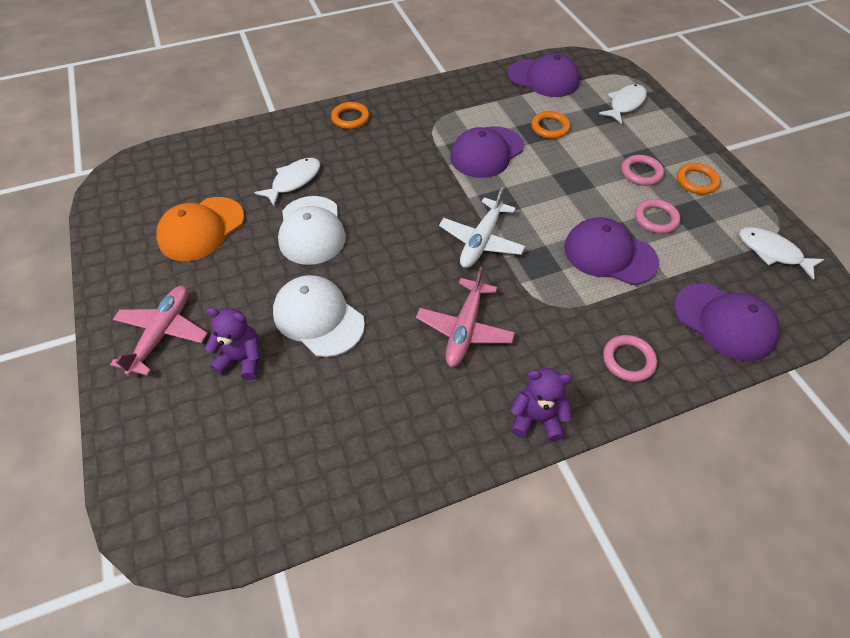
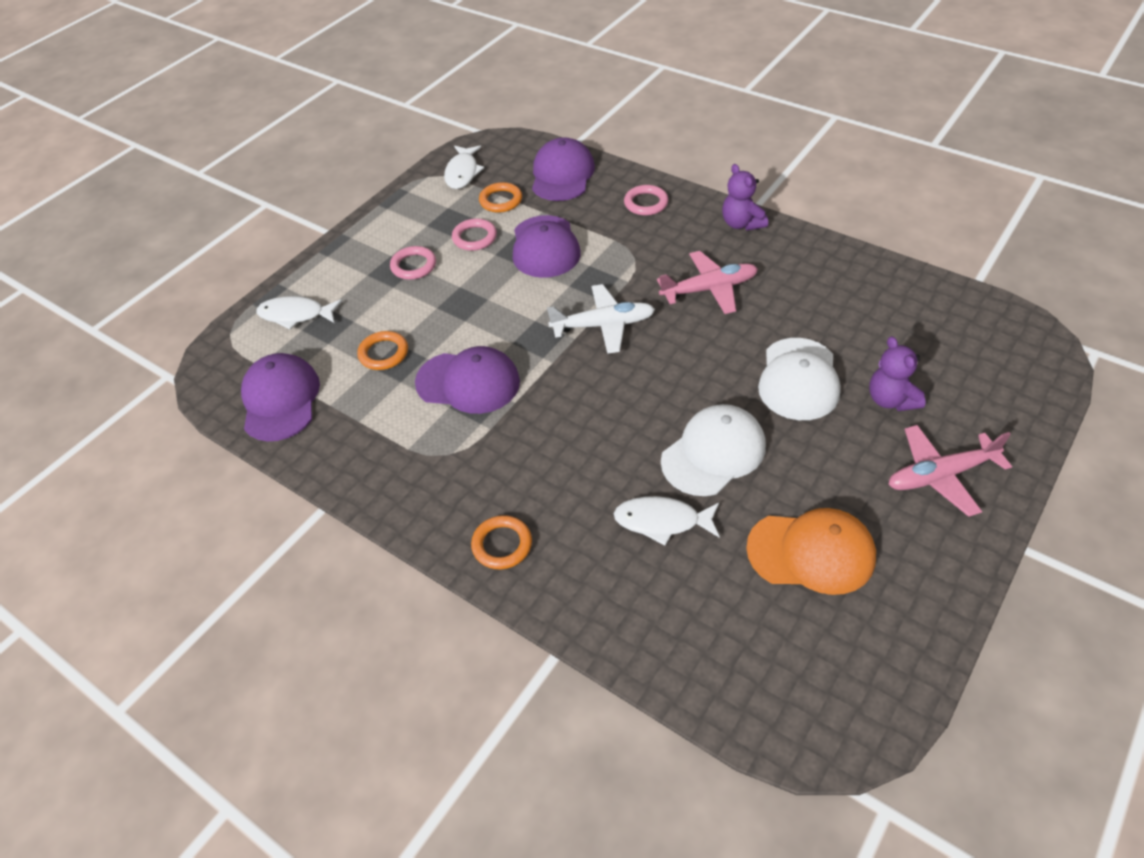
camera: 120 degrees left, 5 degrees down
(696, 181) = (399, 231): orange ring -> orange ring (501, 200)

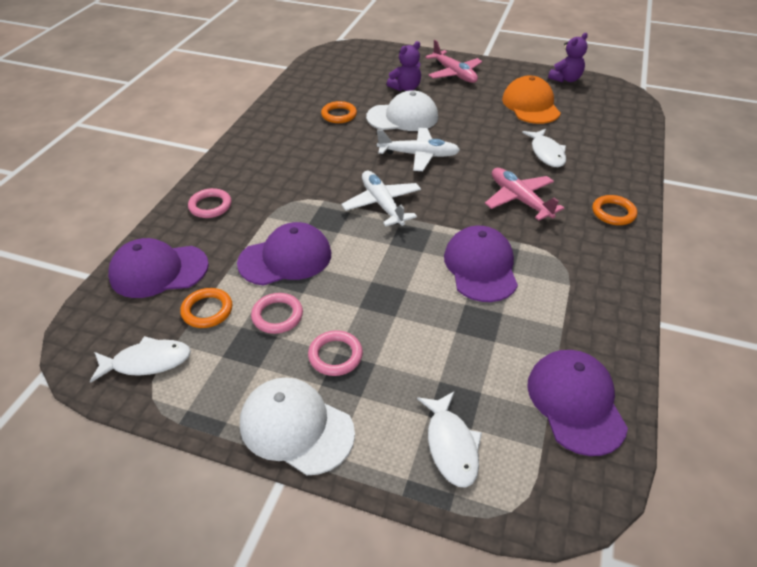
camera: 110 degrees left, 5 degrees down
(280, 400) = (575, 403): purple cap -> purple cap turned 105 degrees clockwise
(383, 353) = (474, 337): orange ring -> orange ring (339, 115)
(695, 376) = (418, 155): none -> white plane
(709, 289) = (323, 159): pink plane -> pink plane (519, 200)
(713, 453) = (482, 141): white cap -> white cap (296, 427)
(741, 223) = (238, 153): purple teddy bear -> purple teddy bear (565, 79)

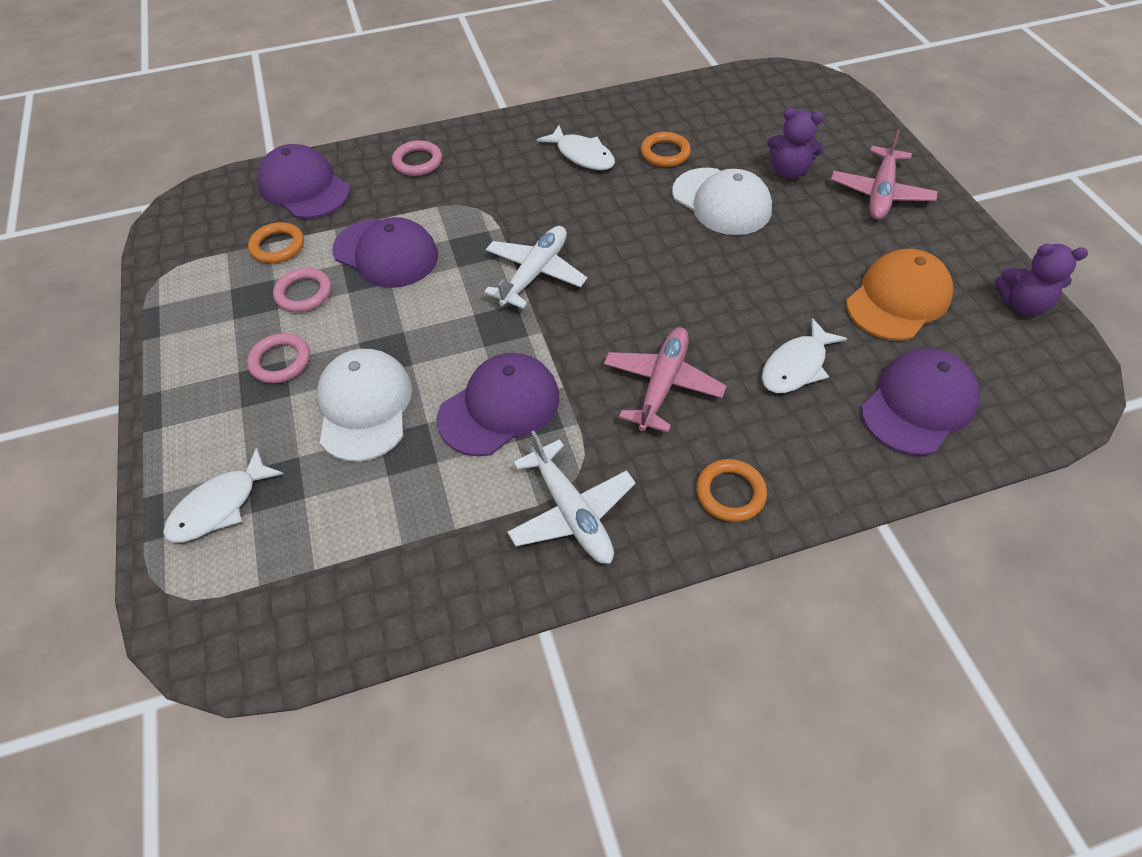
camera: 55 degrees right, 10 degrees up
(147, 362) = (194, 250): white fish -> white fish (582, 155)
(296, 427) = (178, 383): white cap -> white cap (364, 407)
(418, 155) = (658, 254): white plane -> white plane (571, 512)
(575, 403) = (341, 590): purple cap -> purple cap (918, 404)

